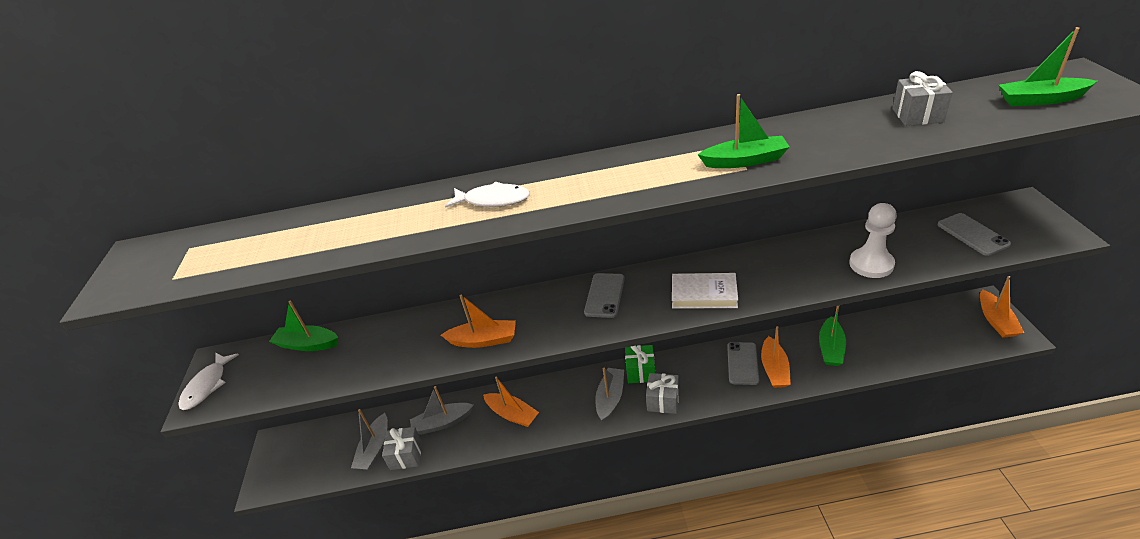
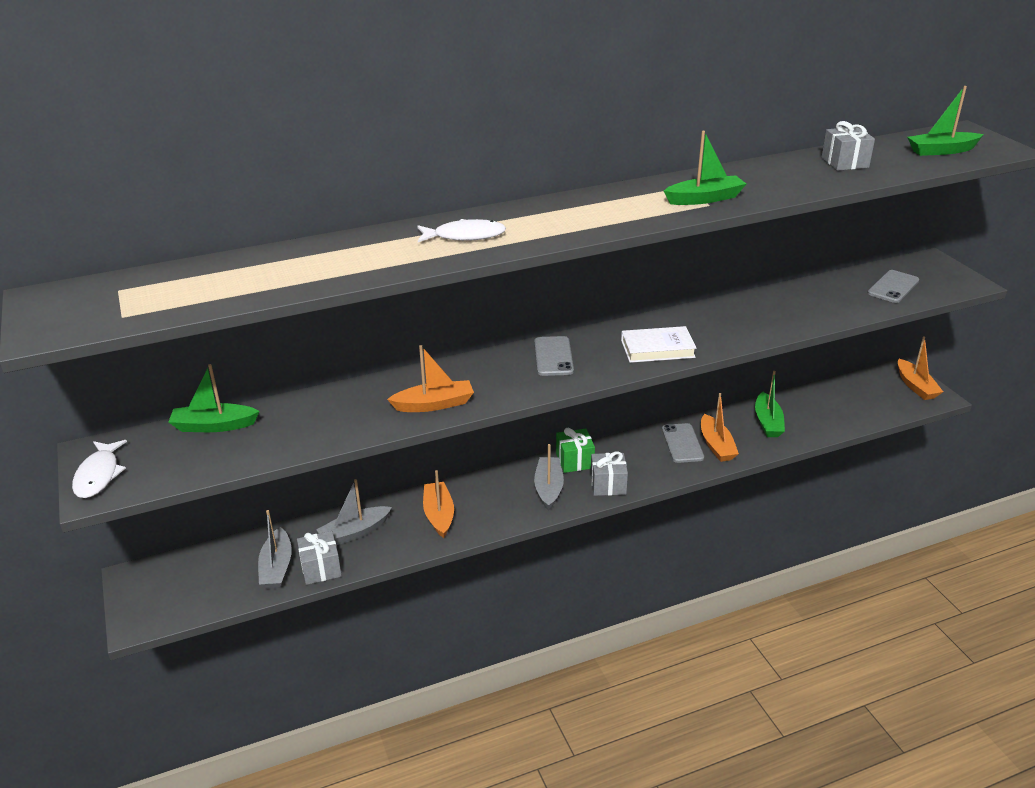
camera: 20 degrees left, 5 degrees down
(512, 414) = (439, 515): orange boat -> orange boat turned 120 degrees counterclockwise
(871, 264) = (810, 315): white pawn -> none
(972, 234) = (893, 287): grey phone -> grey phone turned 75 degrees clockwise

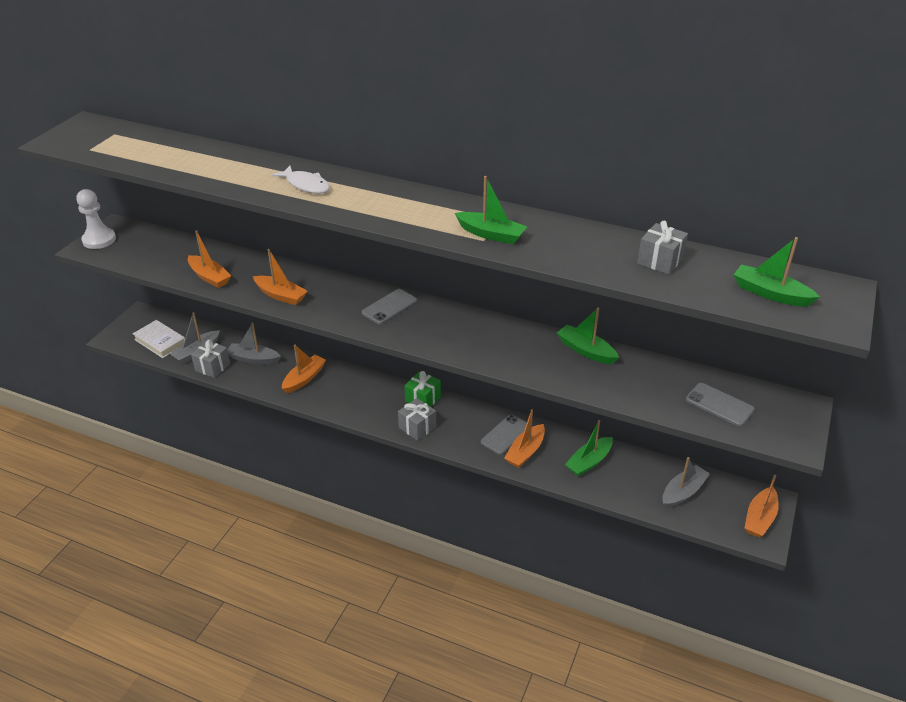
camera: 45 degrees right, 5 degrees up
(99, 475) = (99, 240): white fish -> white pawn
(214, 426) = (175, 243): green boat -> green boat (586, 351)
(323, 432) = (209, 277): none -> orange boat
(548, 488) = (382, 405): grey boat -> grey boat (683, 492)
(657, 349) = (457, 341): white book -> white book (160, 341)
(893, 287) = (719, 405): grey phone -> grey phone turned 45 degrees clockwise

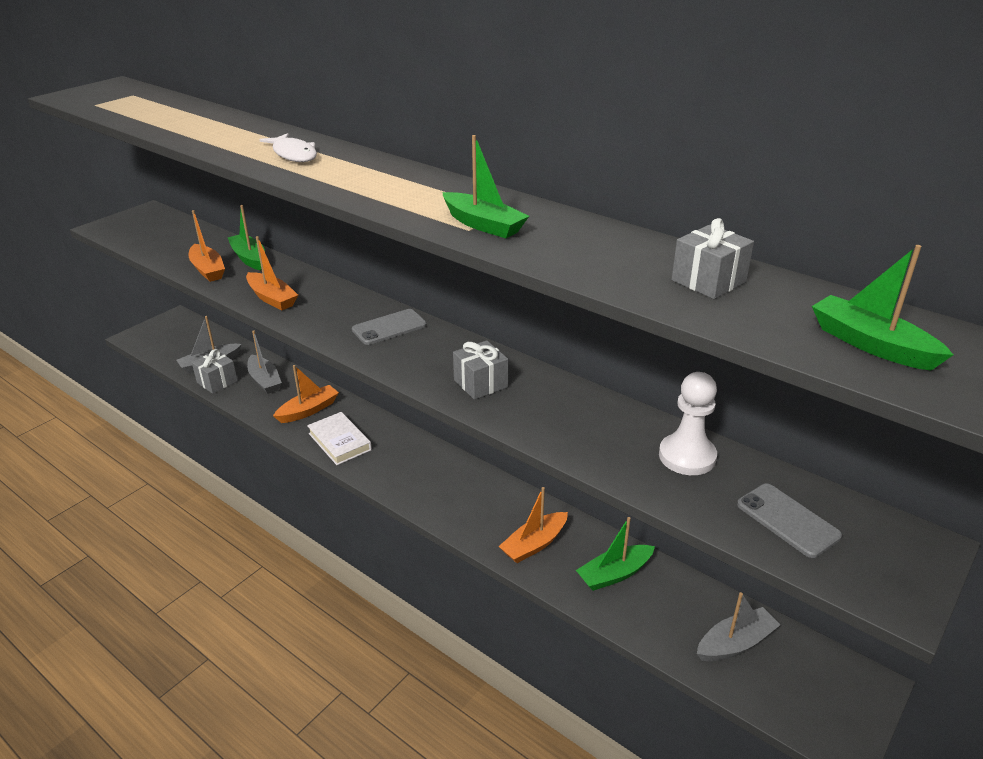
camera: 15 degrees right, 5 degrees down
(99, 240) = (122, 221): white pawn -> white pawn (687, 456)
(160, 341) = (179, 347): white book -> white book (339, 442)
(253, 359) = (265, 380): grey boat -> grey boat turned 150 degrees counterclockwise
(417, 427) = (411, 488): grey gift -> grey gift (480, 383)
(423, 399) = (433, 456): green gift -> none
(506, 435) = (517, 518): grey phone -> none
(586, 351) = (616, 415): green boat -> green boat (249, 258)
(760, 518) = (843, 708): orange boat -> none

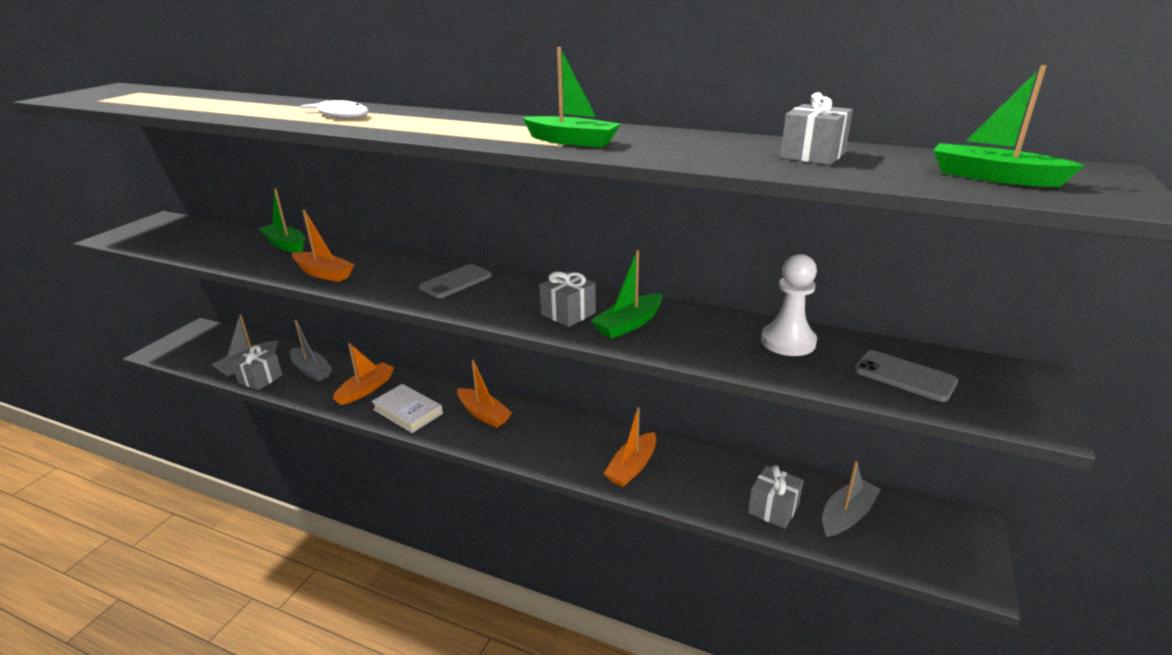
camera: 15 degrees left, 5 degrees down
(208, 270) = (244, 259): orange boat -> orange boat (483, 414)
(614, 574) = (715, 478): green boat -> green boat (629, 324)
(660, 619) = (773, 509): none -> grey gift

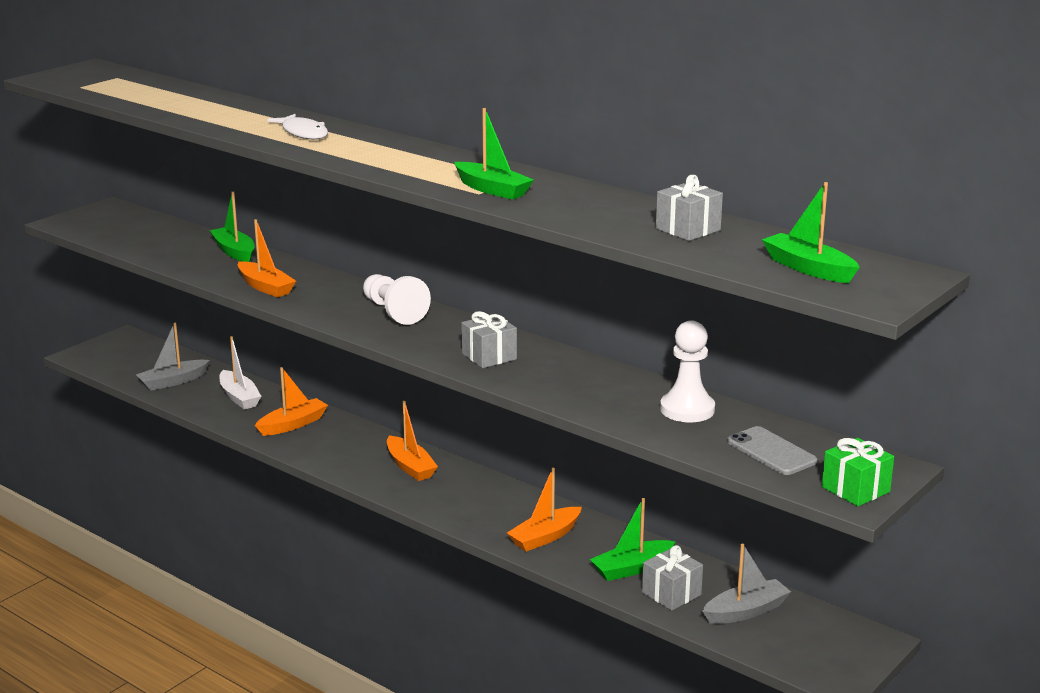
camera: 15 degrees right, 5 degrees down
(260, 379) = (184, 398): grey gift -> none
(311, 370) = (239, 397): grey boat -> white boat
(407, 411) = (330, 452): white book -> none
(456, 282) = (393, 312): grey phone -> white pawn
(629, 324) = (542, 374): green boat -> green boat (632, 568)
(1023, 408) = (855, 489): none -> green gift

